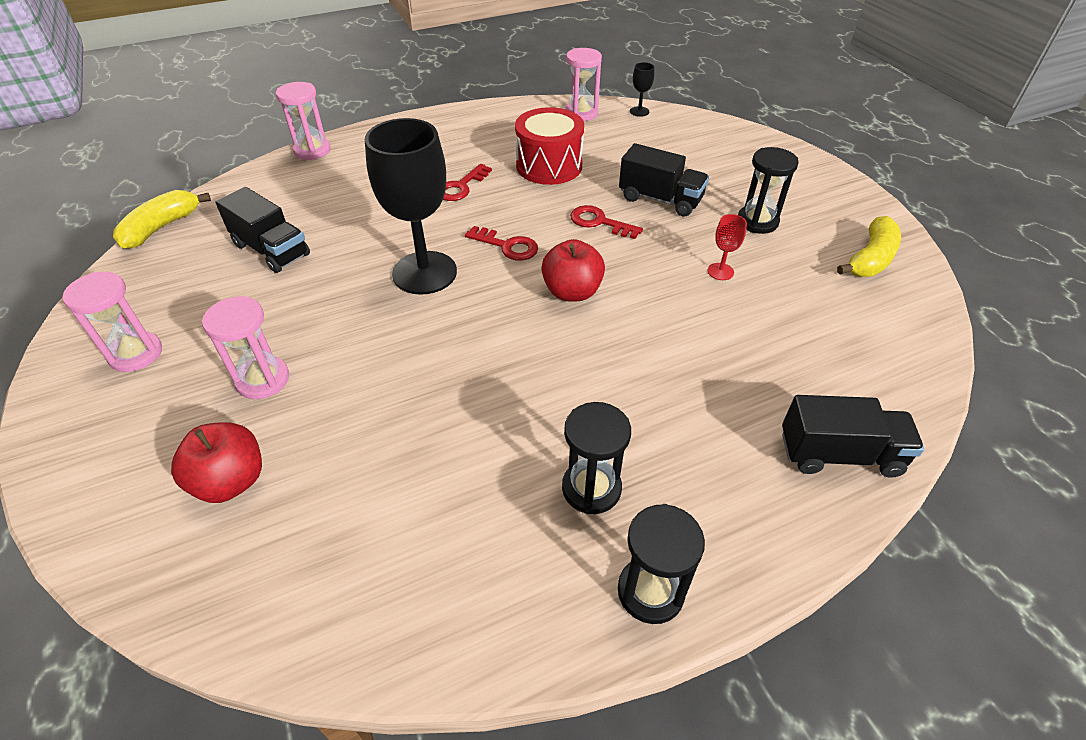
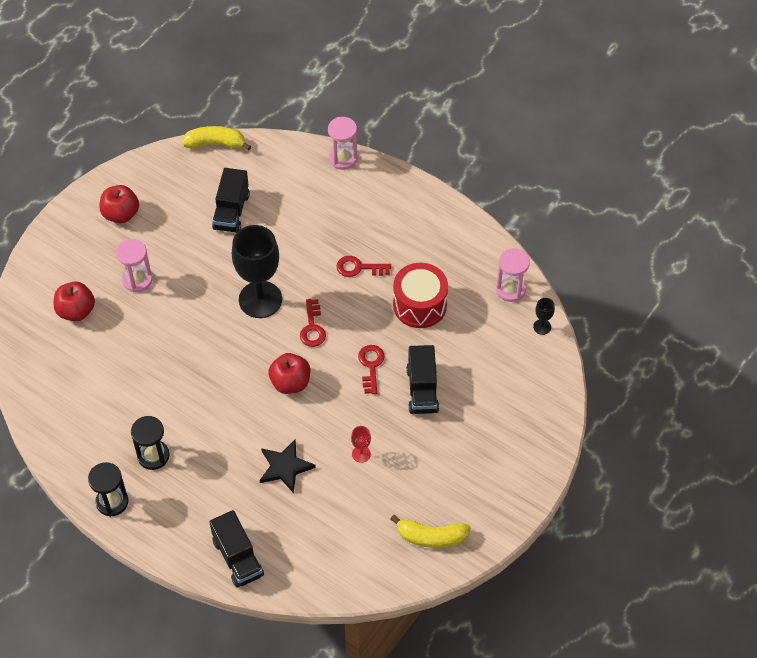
camera: 60 degrees right, 10 degrees up
(136, 354) = (121, 214): pink hourglass -> red apple
(702, 344) = (285, 467): none -> black star
(757, 221) = (433, 457): black hourglass -> none

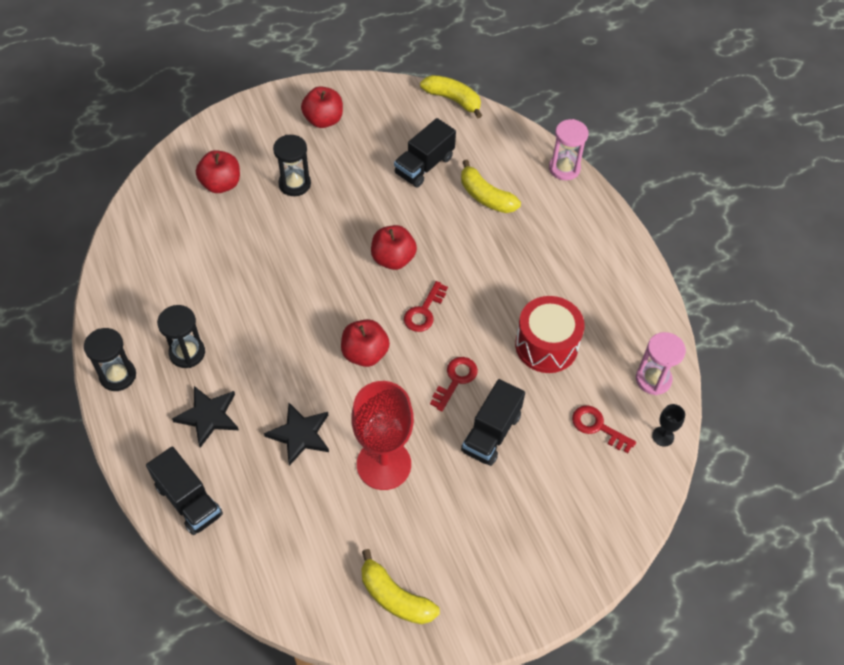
camera: 30 degrees right, 0 degrees up
(137, 280) = (294, 184): pink hourglass -> black hourglass
(206, 492) = (208, 416): none -> black star
(238, 557) = (188, 500): black truck -> black truck turned 45 degrees counterclockwise
(260, 299) = (393, 259): black goblet -> red apple
(297, 212) = (485, 196): none -> yellow banana
(359, 268) = (509, 278): red key -> red key (598, 427)
(361, 454) = (384, 464): red goblet -> red goblet, size x2.45

